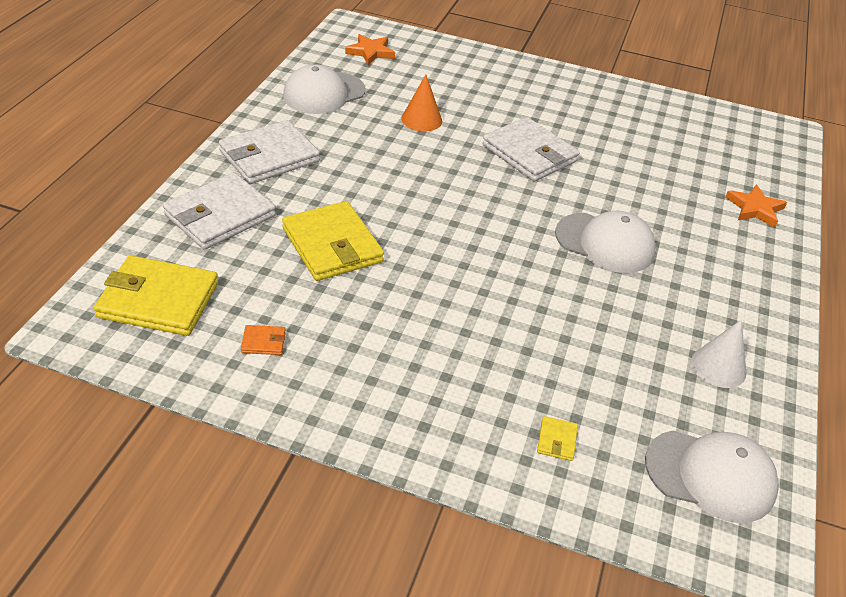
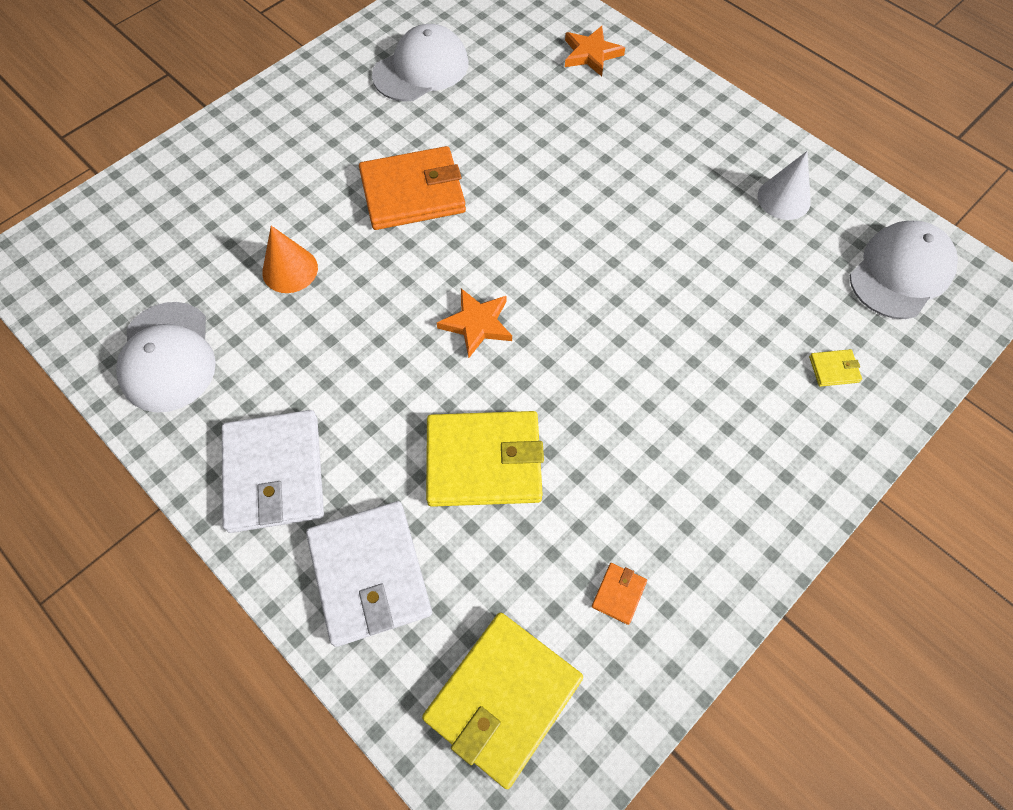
camera: 60 degrees left, 20 degrees up
(370, 52) = (103, 264): orange star -> orange star (477, 324)
(529, 153) = (412, 192): white wallet -> orange wallet
(557, 440) = (834, 369): yellow wallet -> yellow wallet turned 45 degrees counterclockwise
(605, 243) = (589, 199): white cap -> white cap (421, 69)

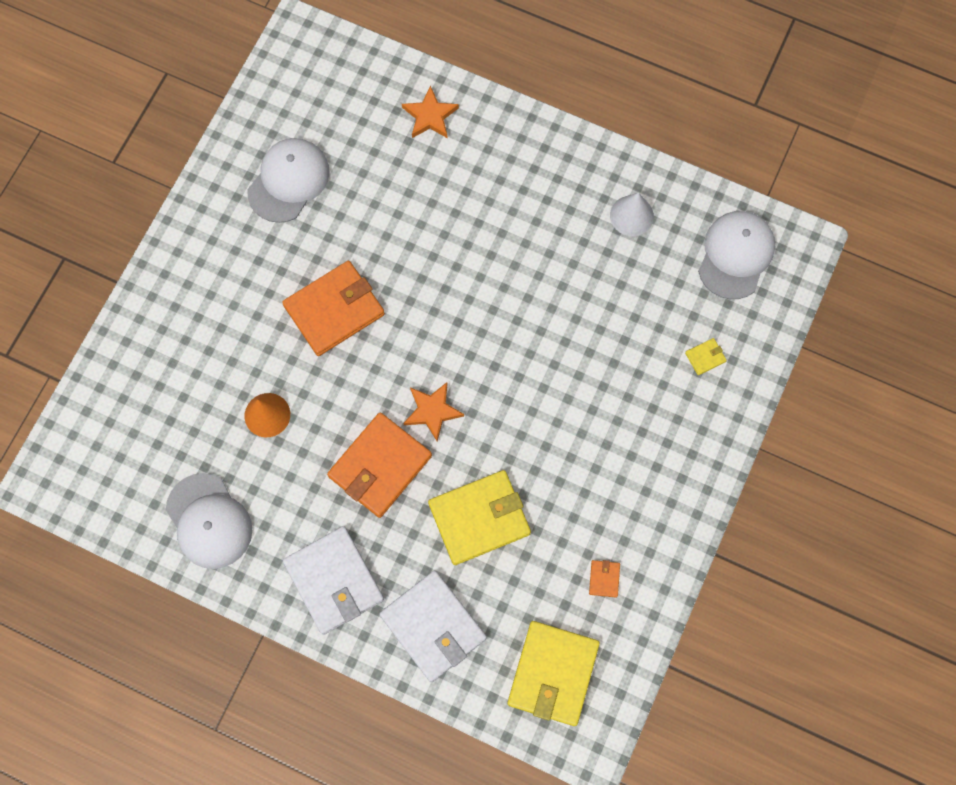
camera: 20 degrees left, 10 degrees up
(390, 363) = (380, 466): none -> orange wallet

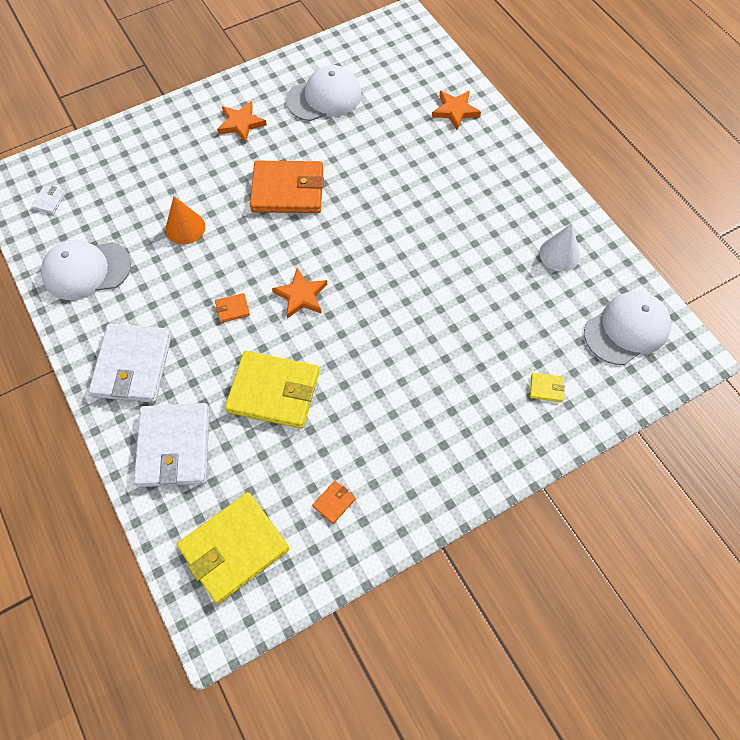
camera: 35 degrees right, 10 degrees down
(106, 476) = (49, 201): none -> white wallet
(209, 521) = (86, 270): white cap -> white cap turned 75 degrees clockwise
(228, 265) = (241, 123): none -> orange star
(380, 466) = (232, 309): orange wallet -> orange wallet, size x0.40

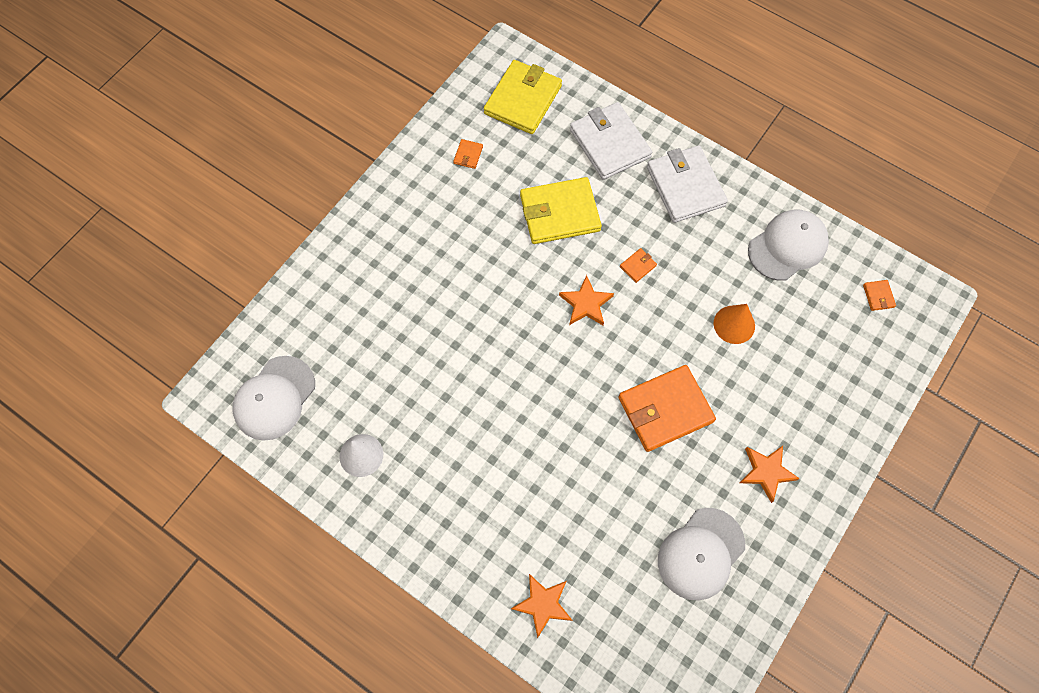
camera: 155 degrees right, 5 degrees up
(49, 201) = (878, 296): white wallet -> orange wallet
(546, 388) = (333, 310): yellow wallet -> none

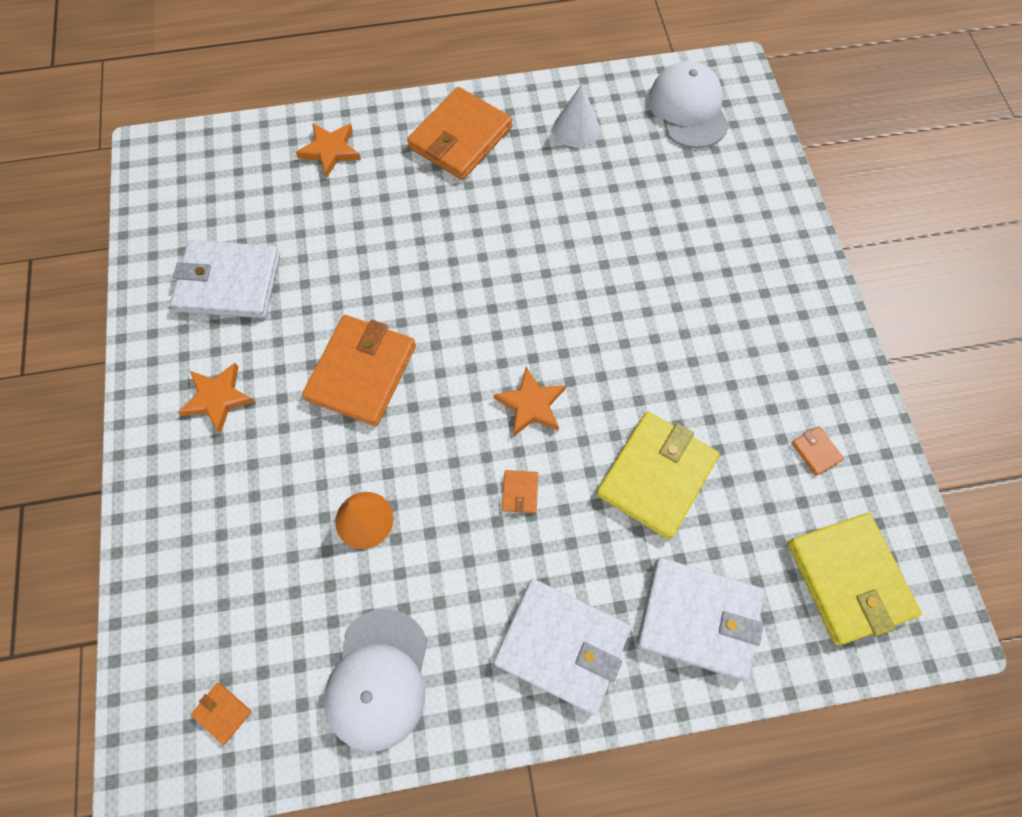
camera: 135 degrees right, 0 degrees up
(443, 525) = (460, 137): none -> orange wallet
(701, 553) = (229, 283): white cap -> white wallet

